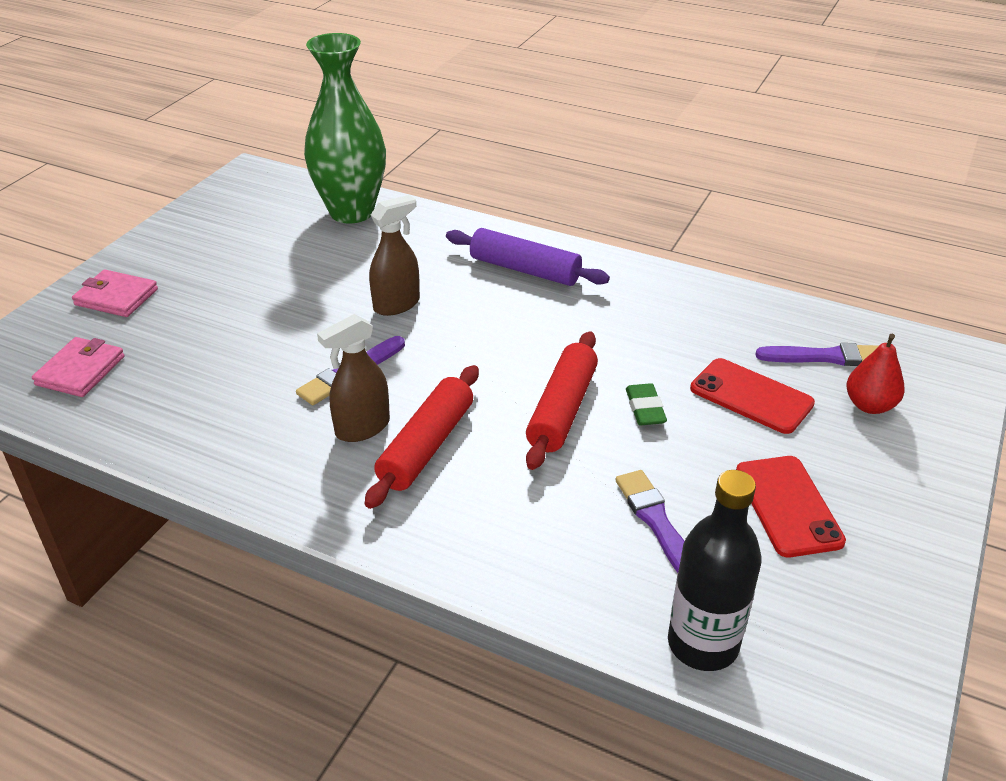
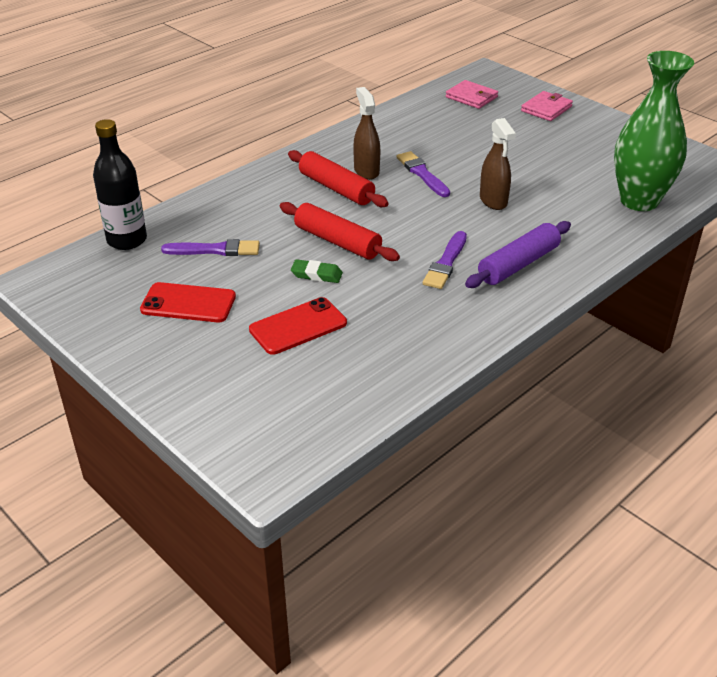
camera: 110 degrees right, 0 degrees up
(826, 357) = (318, 385): purple brush -> purple brush (446, 263)
(869, 405) = (248, 383): red pear -> none

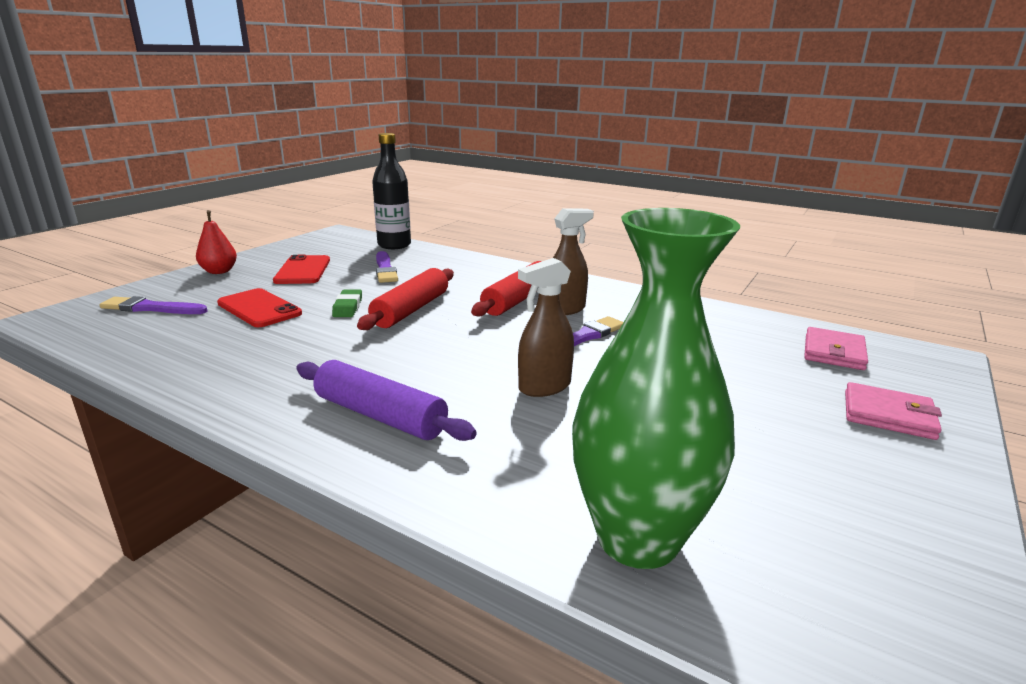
camera: 75 degrees right, 15 degrees down
(157, 365) = (219, 271): none -> red pear
(446, 263) = (377, 366): purple brush -> purple brush (151, 308)

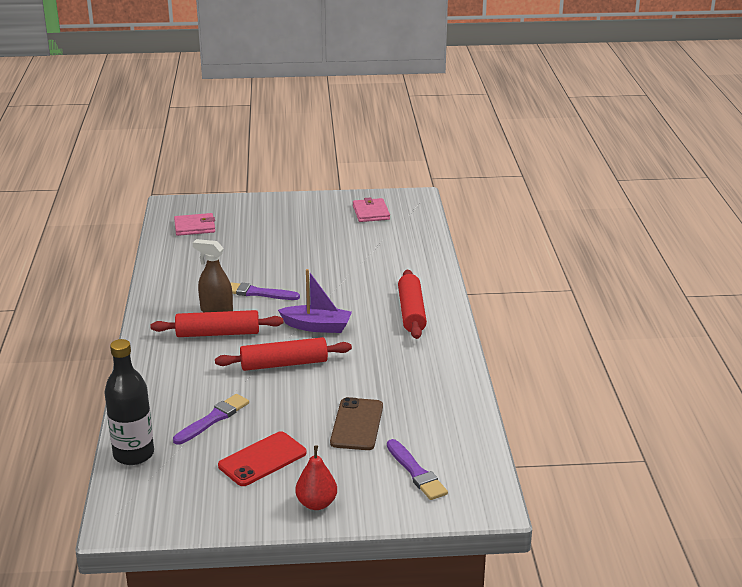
camera: 125 degrees left, 5 degrees up
(259, 308) = (357, 424): red phone -> brown phone
(348, 307) = (310, 390): green eraser -> none
(380, 415) = (411, 312): purple rolling pin -> red rolling pin
(452, 344) = (317, 326): none -> purple boat
(544, 387) = (331, 285): brown spray bottle -> none
(638, 538) = (410, 240): green vase -> none
(888, 415) = (259, 211): pink wallet -> pink wallet (371, 212)

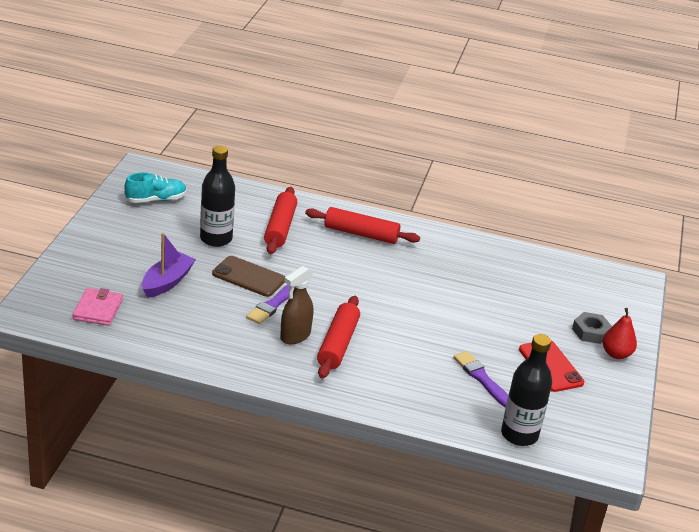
camera: 75 degrees left, 5 degrees up
(284, 364) = (411, 320): red rolling pin -> red rolling pin (280, 228)
(317, 326) = (357, 287): purple boat -> purple boat (167, 282)
(335, 248) = (216, 239): none -> black bottle
(347, 480) = (590, 332): none -> grey nut
(357, 424) = (519, 308): brown phone -> brown phone (248, 277)
(371, 212) = (156, 199): pink wallet -> turquoise shoe
(416, 472) = (591, 299): purple brush -> none

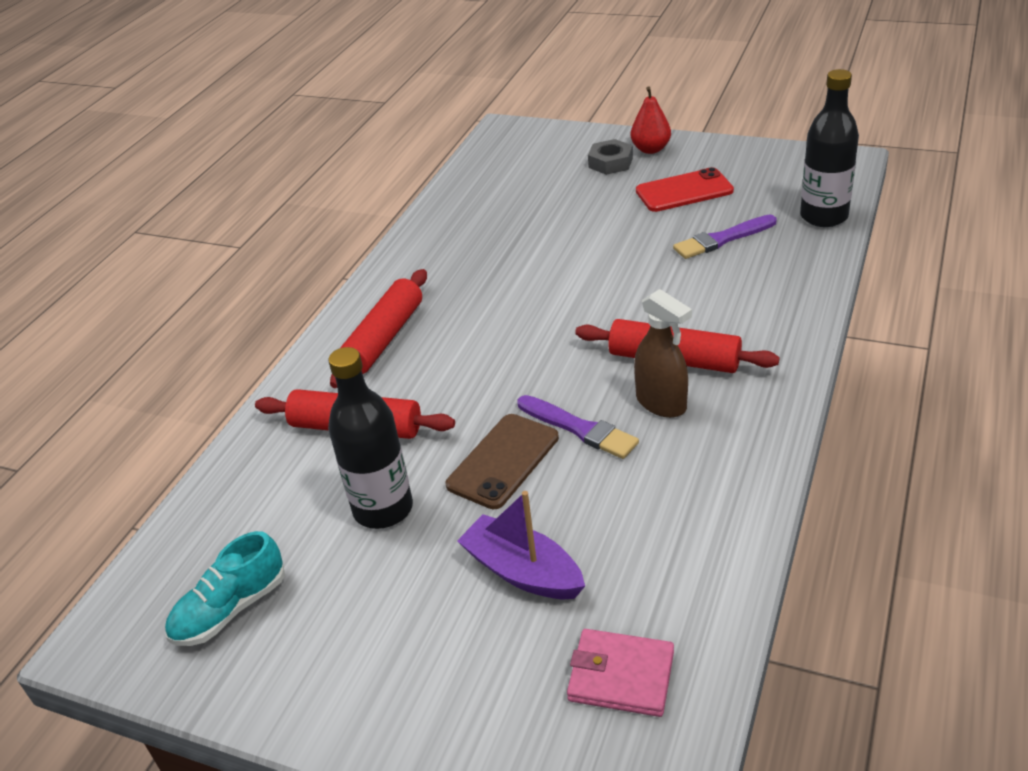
camera: 75 degrees left, 5 degrees up
(156, 199) = (230, 609): turquoise shoe -> turquoise shoe turned 120 degrees counterclockwise

